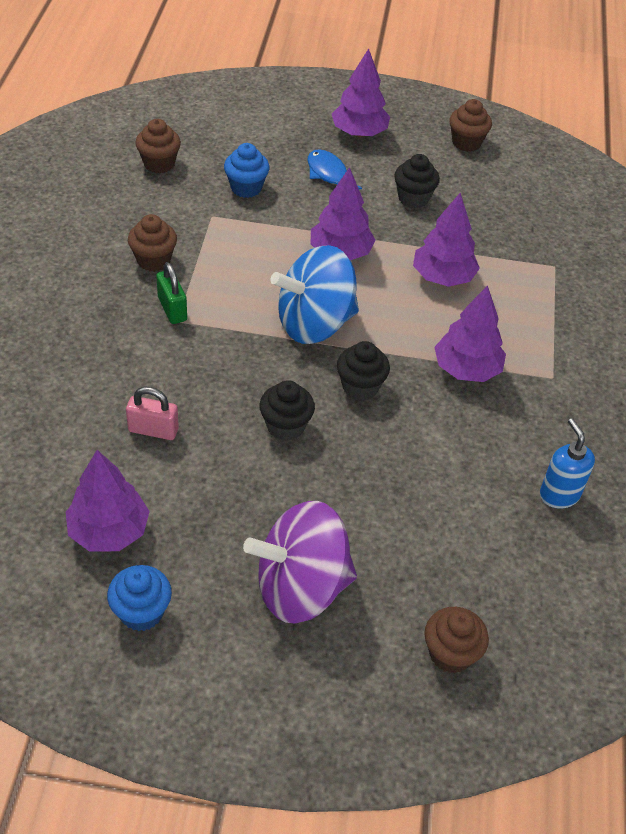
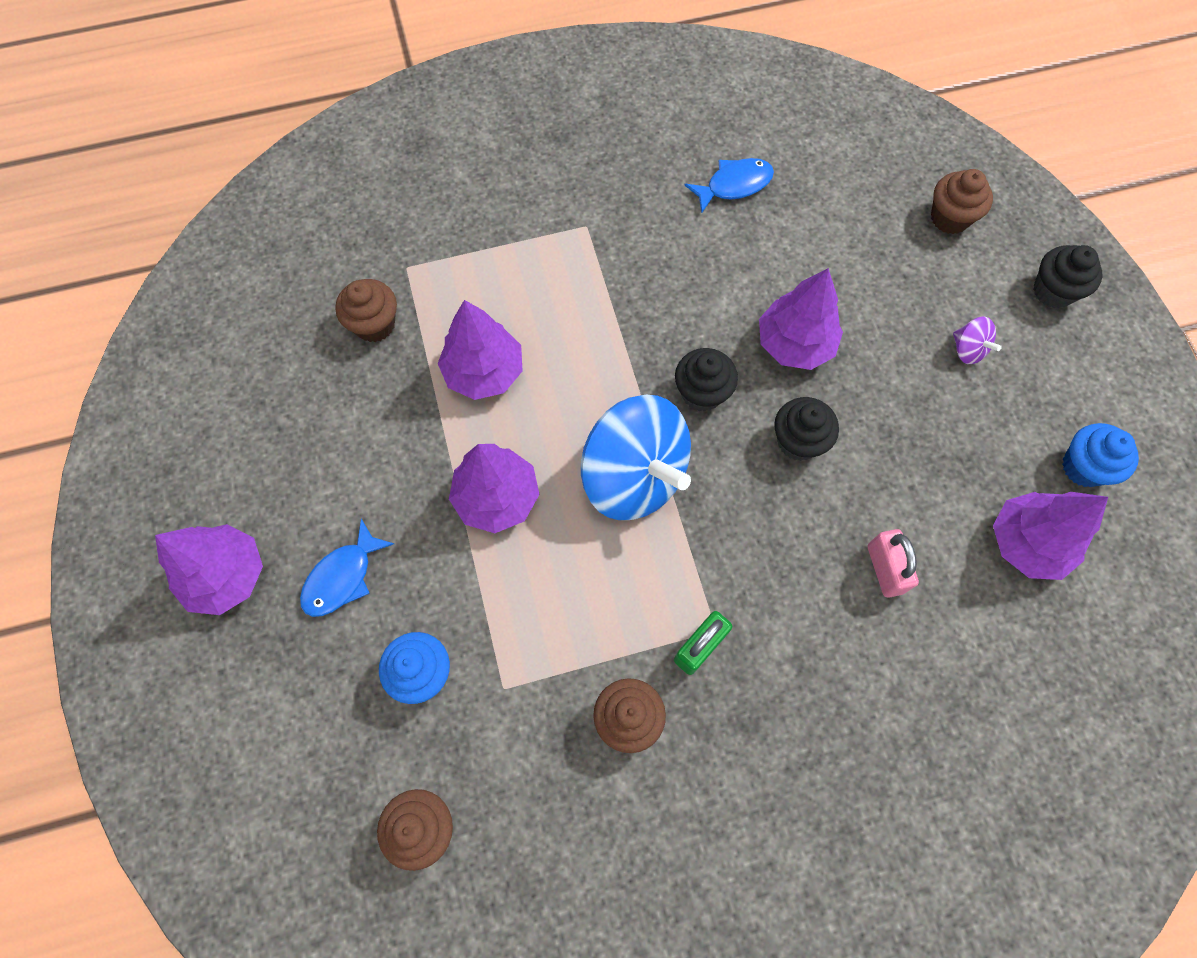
camera: 110 degrees left, 20 degrees up
(301, 587) = (968, 349): purple spinning top -> purple spinning top, size x0.41
(413, 198) = (347, 453): black cupcake -> black cupcake (1053, 291)
(466, 143) = (194, 431): brown cupcake -> brown cupcake (375, 324)
(466, 369) = (618, 304): purple tree -> purple tree (794, 344)
(559, 495) = (734, 185): blue soap dispenser -> blue fish

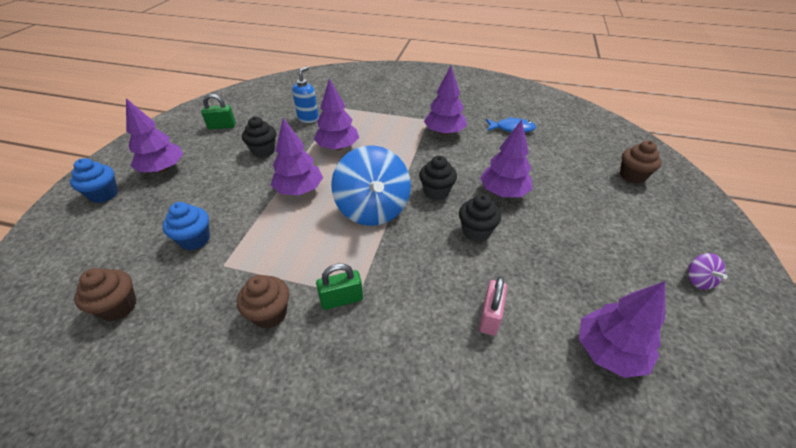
camera: 30 degrees right, 25 degrees down
(230, 424) = (222, 126): none -> green padlock
(342, 577) = (204, 189): blue fish -> none
(375, 324) = (308, 118): brown cupcake -> blue soap dispenser
(633, 247) = (444, 132): none -> purple tree
(968, 349) = (614, 233): purple spinning top -> purple spinning top (698, 280)
(1053, 291) = (691, 228): black cupcake -> black cupcake (263, 151)
(1083, 467) = (678, 327): blue cupcake -> blue cupcake (104, 194)

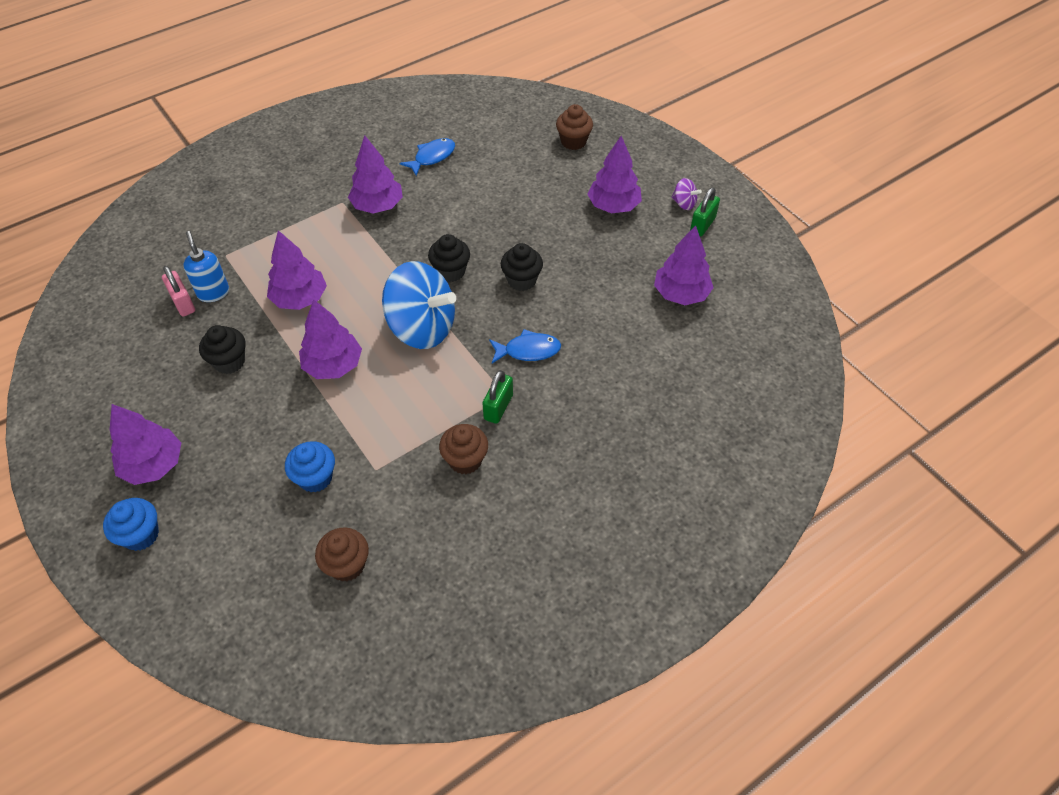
camera: 50 degrees left, 10 degrees up
(222, 126) = (127, 376): green padlock -> green padlock (702, 225)
(416, 280) = (528, 350): none -> blue fish
(490, 316) = (600, 332): pink padlock -> pink padlock (183, 303)
(503, 192) = (501, 230): purple tree -> purple tree (613, 206)

